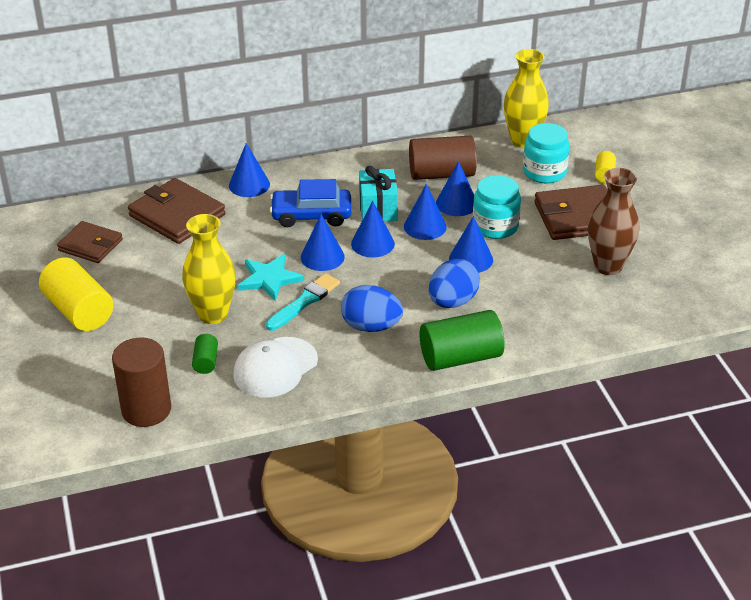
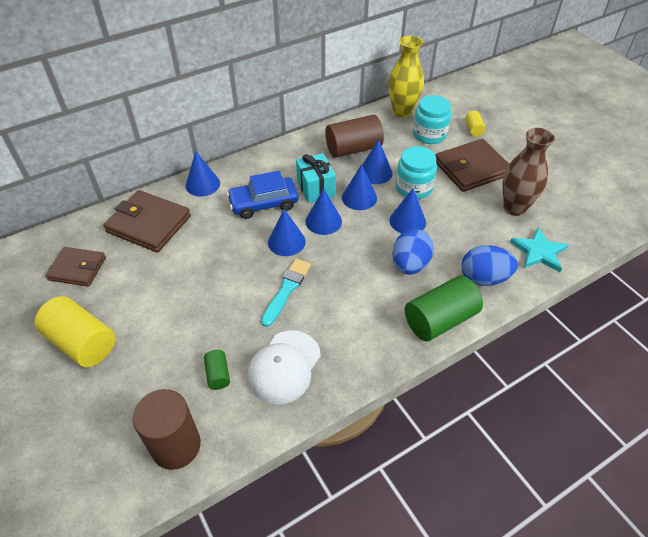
camera: 15 degrees left, 10 degrees up
(213, 314) = (209, 320): yellow vase -> none
(269, 279) = (248, 273): turquoise star -> turquoise star (539, 252)
(371, 326) = (352, 304): blue egg -> blue egg (484, 278)

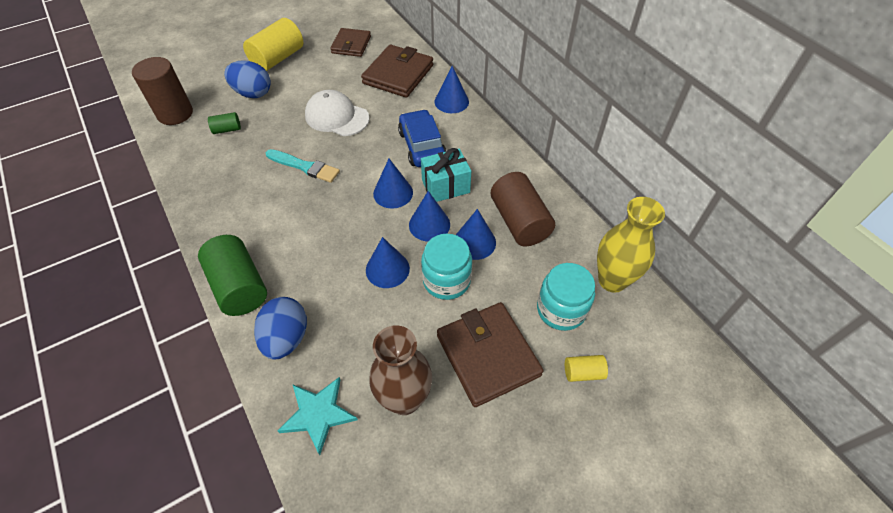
camera: 90 degrees right, 5 degrees up
(284, 367) = (221, 167): white cap -> white cap (336, 117)
(286, 242) = (366, 165): blue cone -> none
(410, 265) = (319, 266): blue egg -> blue egg (252, 93)

